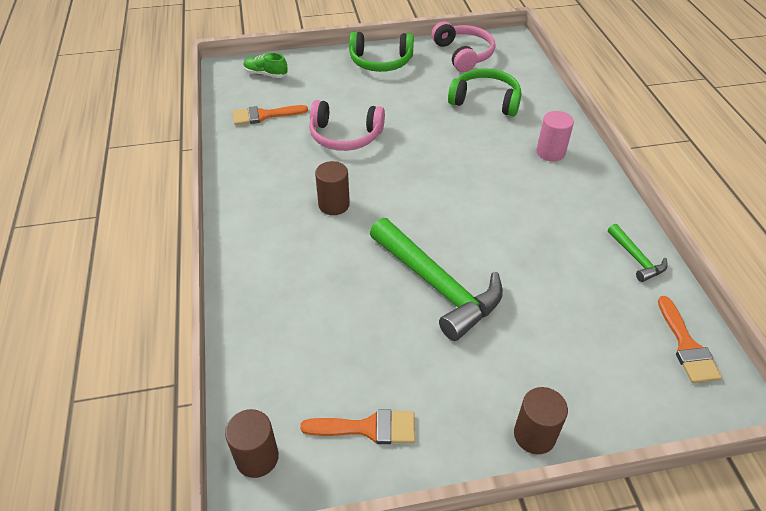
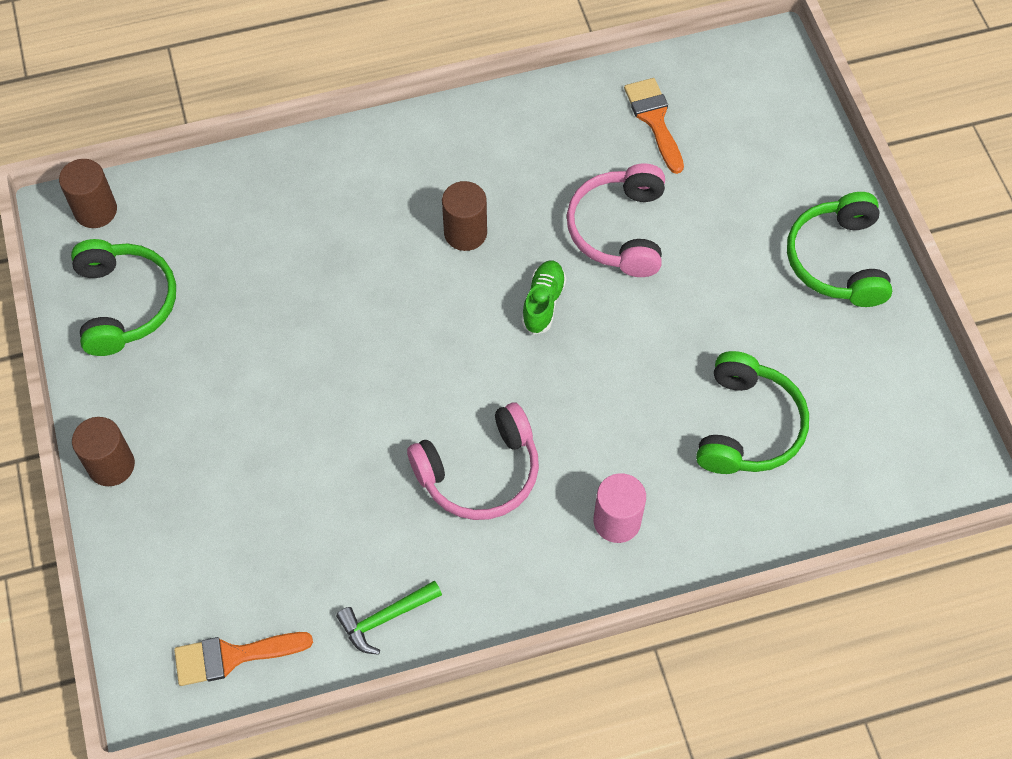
camera: 85 degrees right, 15 degrees up
(266, 74) = (765, 103): green shoe -> green shoe (543, 303)
(368, 428) = (125, 303): orange brush -> green headphones
(437, 286) = (324, 364): green hammer -> none
(463, 54) = (891, 391): pink headphones -> pink headphones (480, 473)

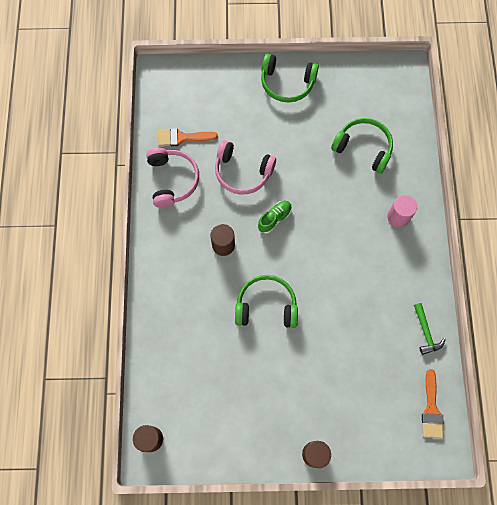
camera: 75 degrees left, 10 degrees up
(125, 303) = (217, 431): green headphones -> green headphones (266, 306)
(480, 473) = (360, 271): pink headphones -> pink headphones (172, 180)
(543, 303) = (274, 218): green shoe -> green shoe turned 105 degrees clockwise

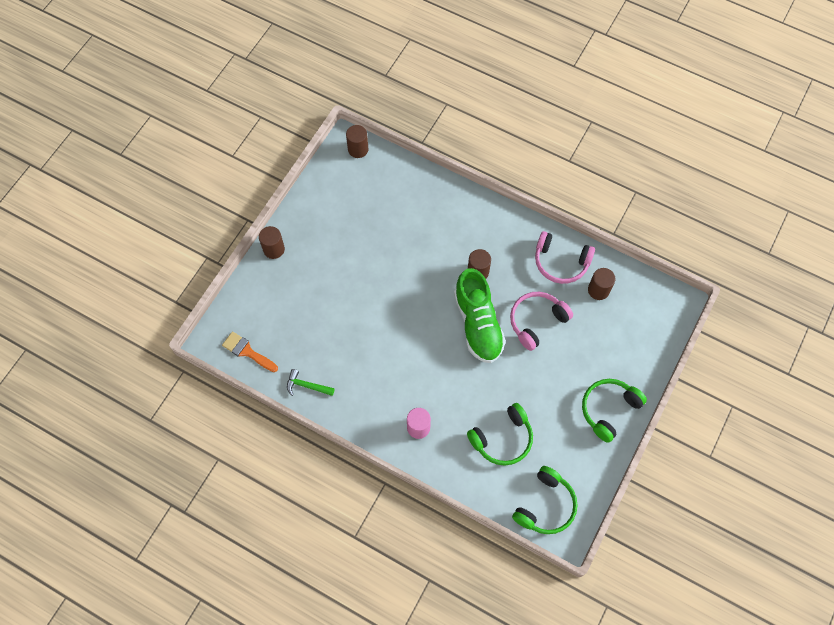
camera: 120 degrees right, 5 degrees down
(182, 137) = (598, 290): orange brush -> brown cylinder
(266, 306) = (406, 277): green headphones -> green headphones (545, 505)
(274, 218) = (478, 324): green shoe -> green shoe, size x2.18

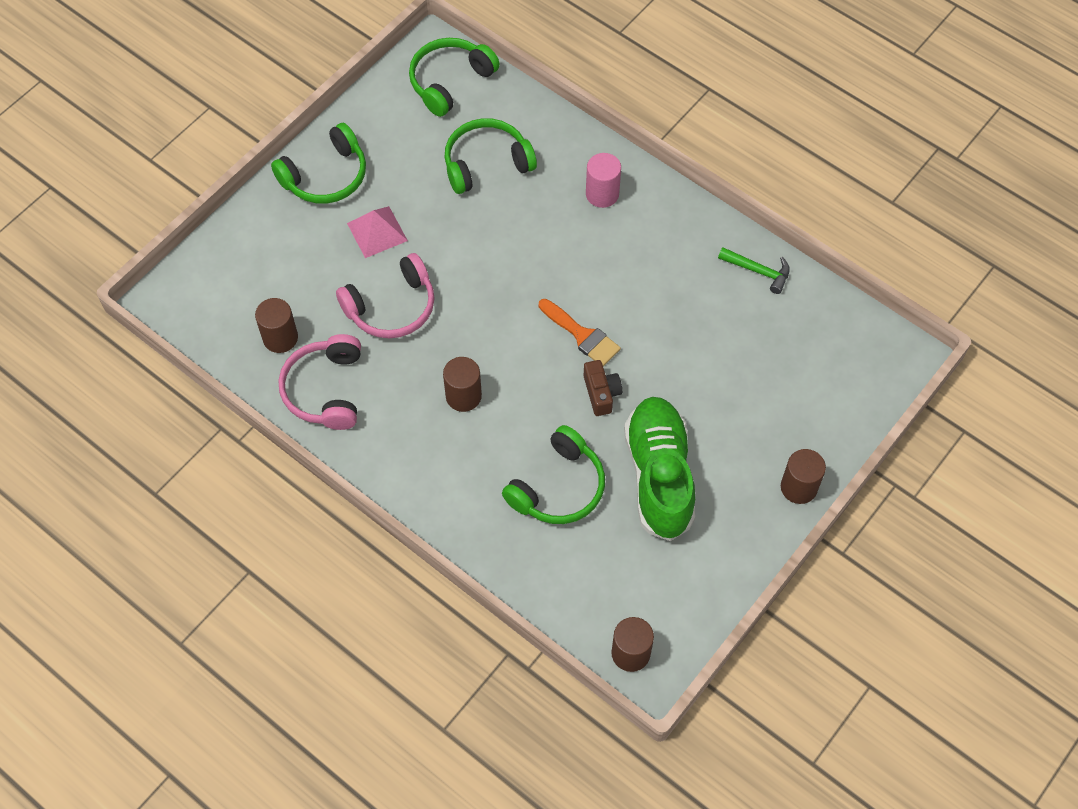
camera: 170 degrees left, 5 degrees down
(247, 351) = (847, 332): orange brush -> orange brush (582, 335)
(396, 287) = (601, 393): none -> brown camera
(411, 227) = (558, 487): none -> green headphones
(478, 324) = (483, 317): green shoe -> green shoe (659, 476)
(560, 262) = (325, 390): pink headphones -> pink headphones turned 120 degrees counterclockwise
(561, 373) = (377, 231): none -> pink pyramid

